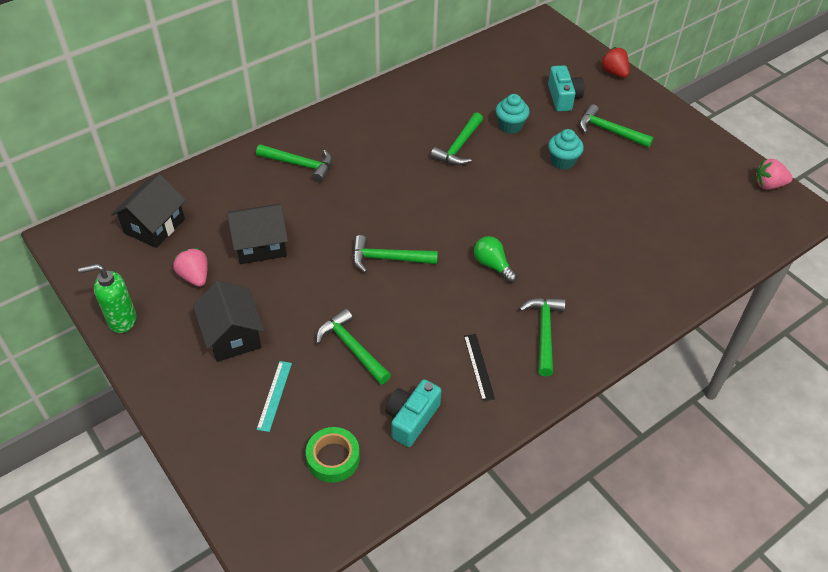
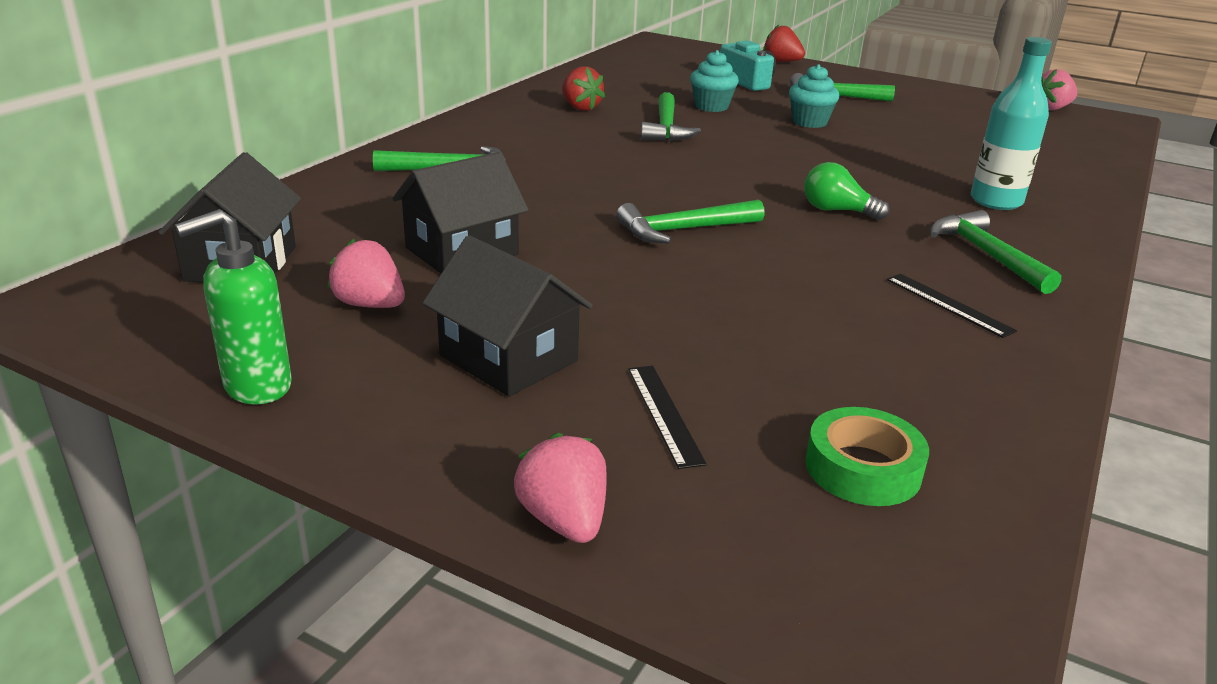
camera: 25 degrees left, 20 degrees down
(194, 440) = (564, 520): none -> pink strawberry
(274, 395) = (664, 414): turquoise ruler -> black ruler
(352, 348) = (735, 327): green hammer -> none
(411, 419) = (928, 383): turquoise camera -> none
(421, 108) = (580, 107): none -> red strawberry
(604, 283) = (996, 201): none -> turquoise bottle

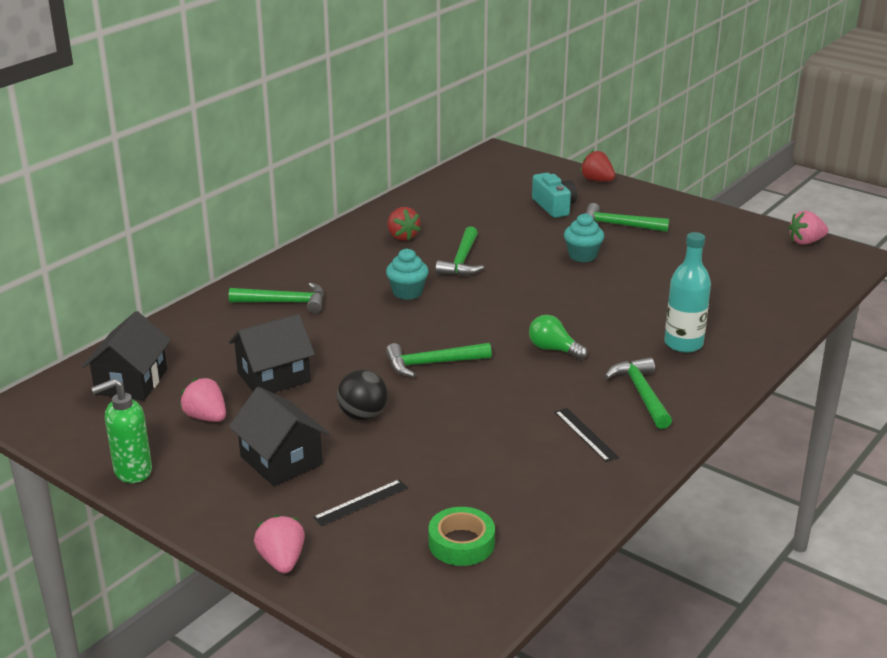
camera: 10 degrees right, 0 degrees up
(614, 294) = (363, 415): none -> black ball
(664, 414) = (361, 502): black ruler -> black ruler turned 60 degrees clockwise
(711, 106) = (509, 236): turquoise cupcake -> turquoise cupcake (407, 292)

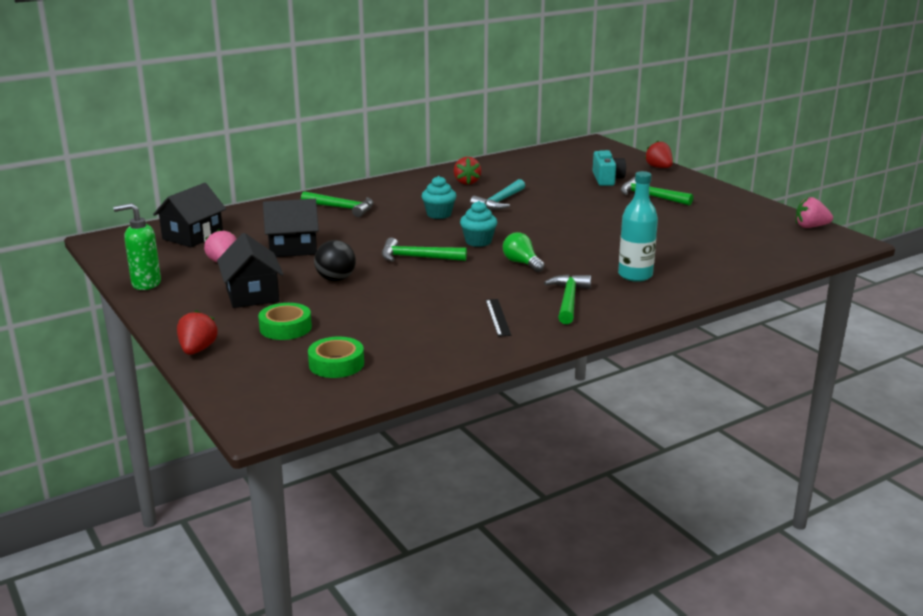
camera: 20 degrees right, 5 degrees down
(282, 561) = (197, 350): pink strawberry -> red strawberry
(361, 502) = (285, 328): black ruler -> green tape
(461, 261) = (499, 202): green hammer -> turquoise hammer
(582, 256) = (601, 211): turquoise cupcake -> turquoise cupcake (478, 242)

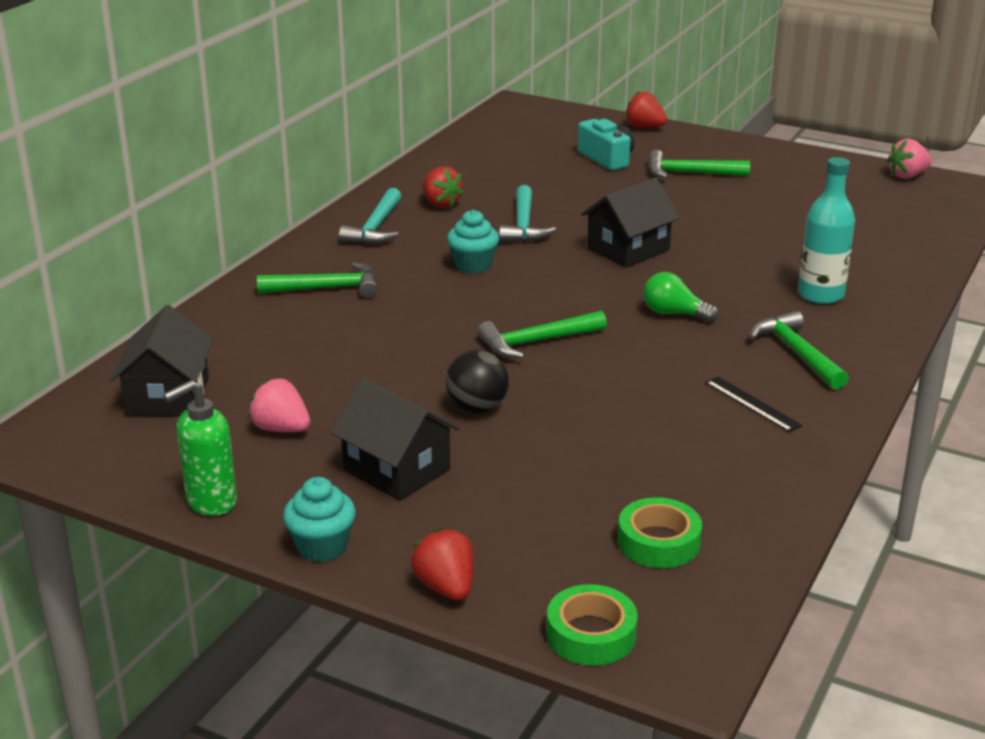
camera: 30 degrees left, 5 degrees up
(285, 328) = (516, 508): green tape -> green tape (591, 634)
(293, 248) = (347, 374): black house -> black house (628, 249)
(412, 186) = (376, 227): none -> turquoise hammer
(478, 242) = (579, 295): turquoise cupcake -> turquoise cupcake (322, 546)

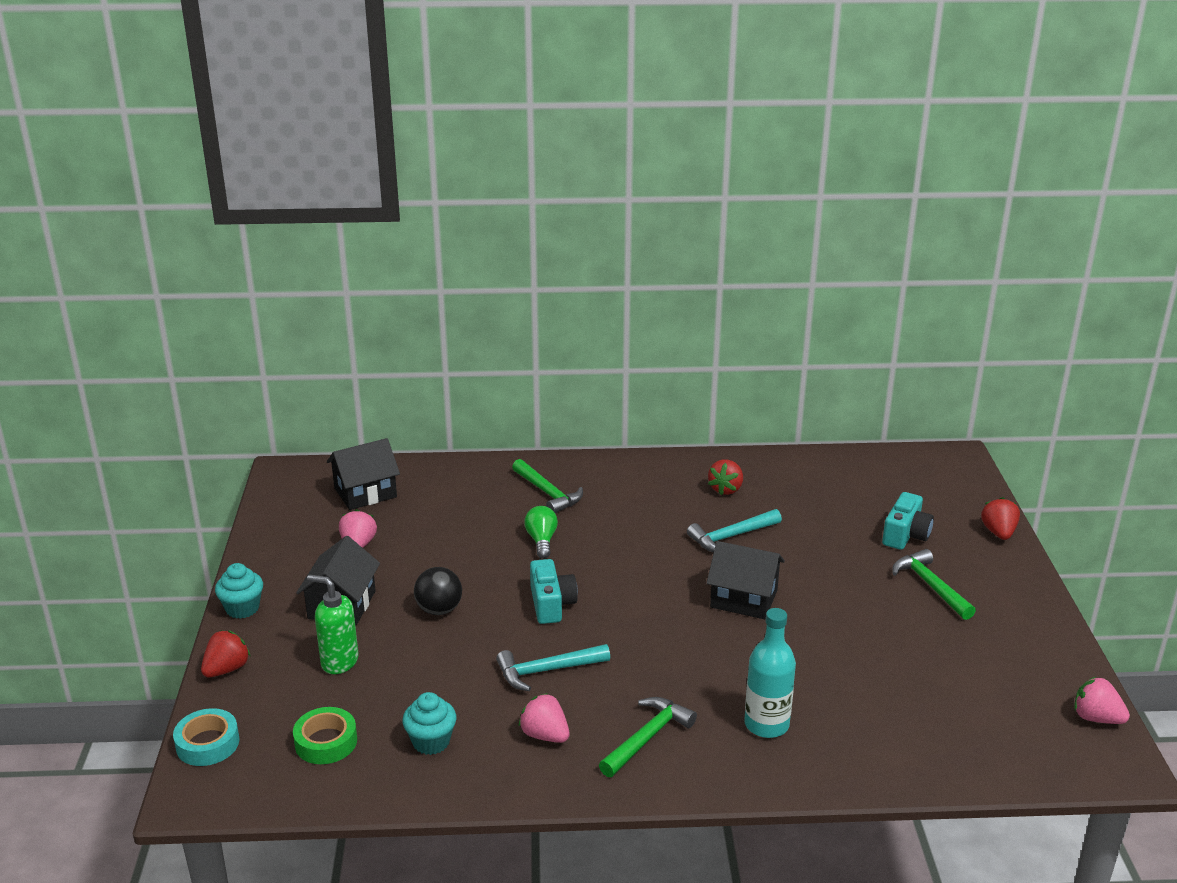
camera: 60 degrees right, 0 degrees up
(211, 502) = (264, 553): green soap dispenser -> green soap dispenser (339, 662)
(376, 227) = (657, 477): turquoise hammer -> turquoise hammer (547, 671)
(473, 265) = (641, 537): turquoise cupcake -> turquoise cupcake (431, 742)
(536, 342) = (551, 604): green hammer -> turquoise camera
(591, 634) = (207, 743): green tape -> turquoise tape
(674, 313) = (655, 654): green light bulb -> green light bulb (541, 541)
(752, 404) = (545, 735): black ruler -> pink strawberry

